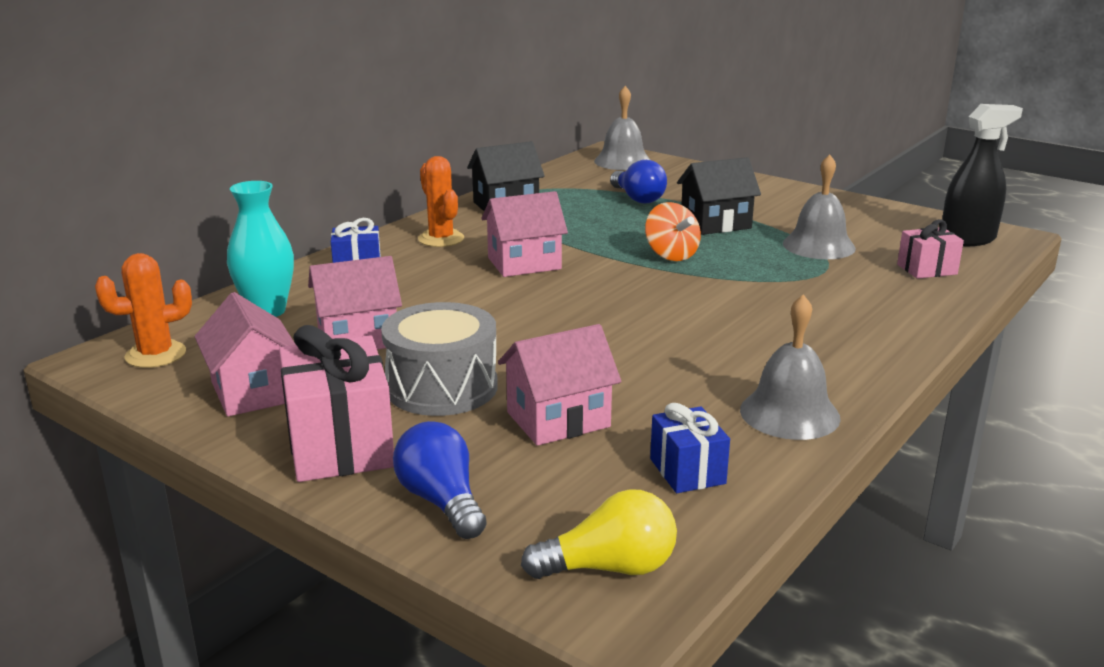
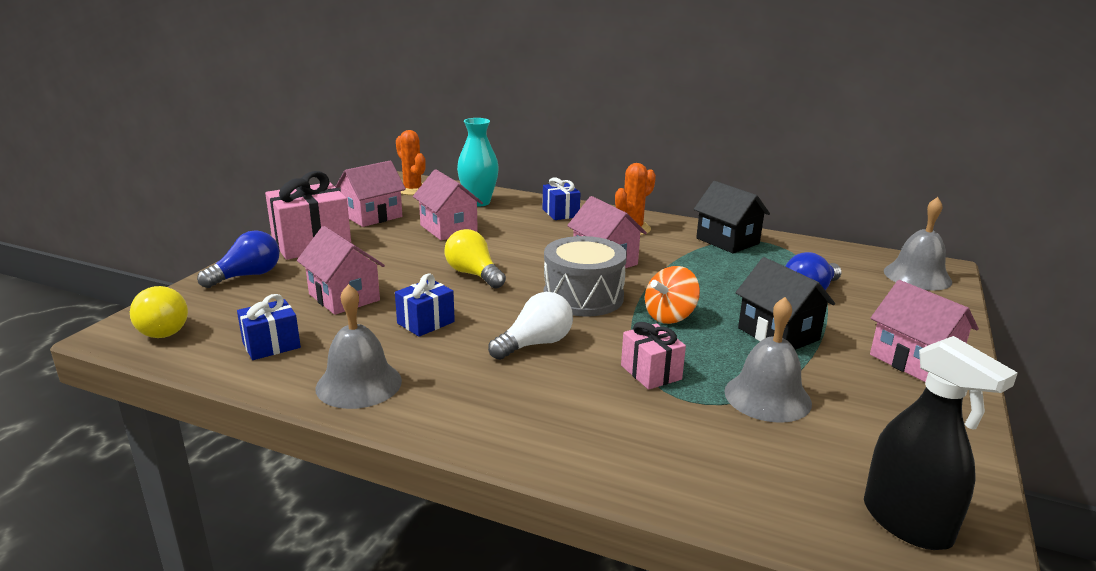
camera: 75 degrees right, 0 degrees up
(442, 387) = (385, 259): grey drum -> grey drum (583, 297)
(526, 334) = (473, 274): none -> yellow light bulb
(650, 370) = (426, 322): none -> blue gift
(714, 318) = (535, 344): none -> white light bulb
(767, 194) = (914, 360): none -> pink house
(927, 269) = (751, 476): pink gift -> pink gift (651, 372)

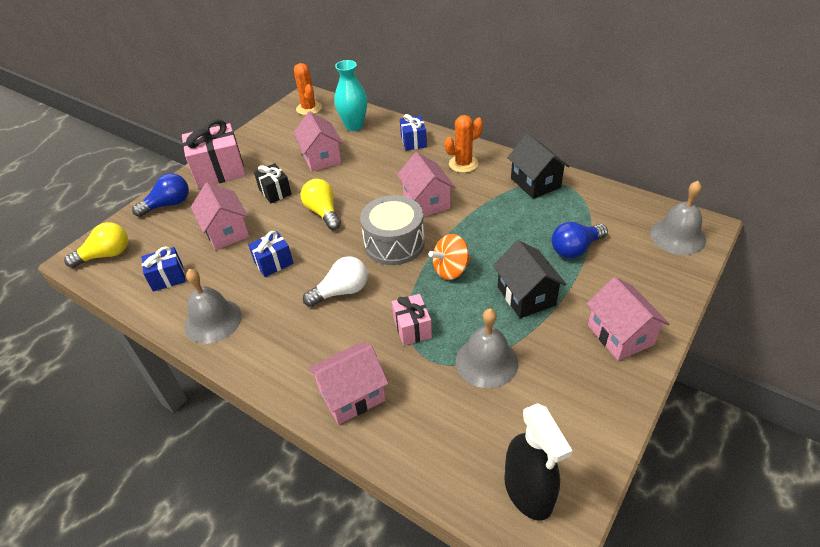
camera: 15 degrees right, 20 degrees up
(164, 328) = (106, 255): yellow light bulb -> yellow light bulb turned 105 degrees counterclockwise
(373, 216) = (270, 140): pink house -> pink house (352, 395)
(398, 259) = (275, 192): none -> black gift

